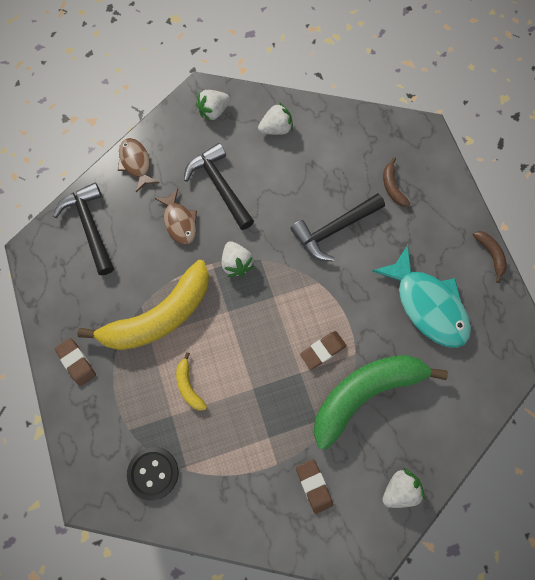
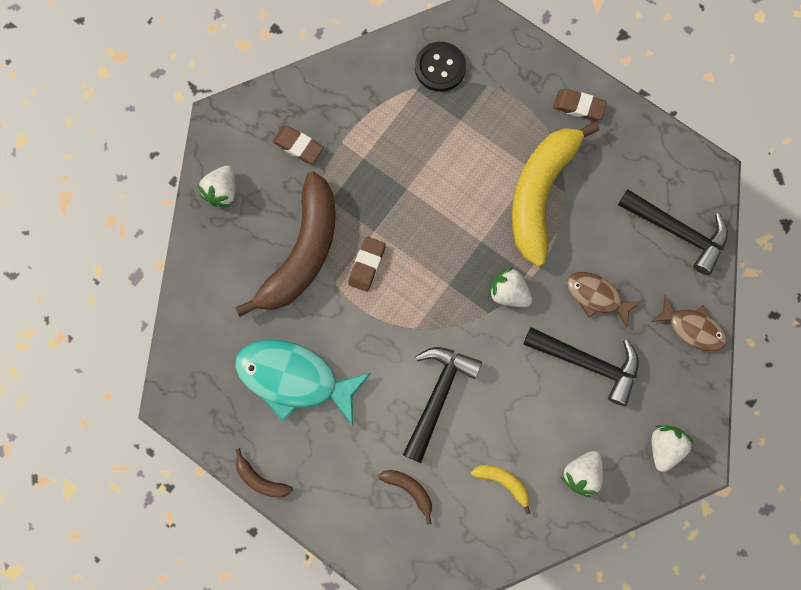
camera: 145 degrees right, 5 degrees up
(189, 386) = (465, 153): yellow banana -> yellow banana (503, 482)
(365, 393) = (302, 252): green banana -> brown banana

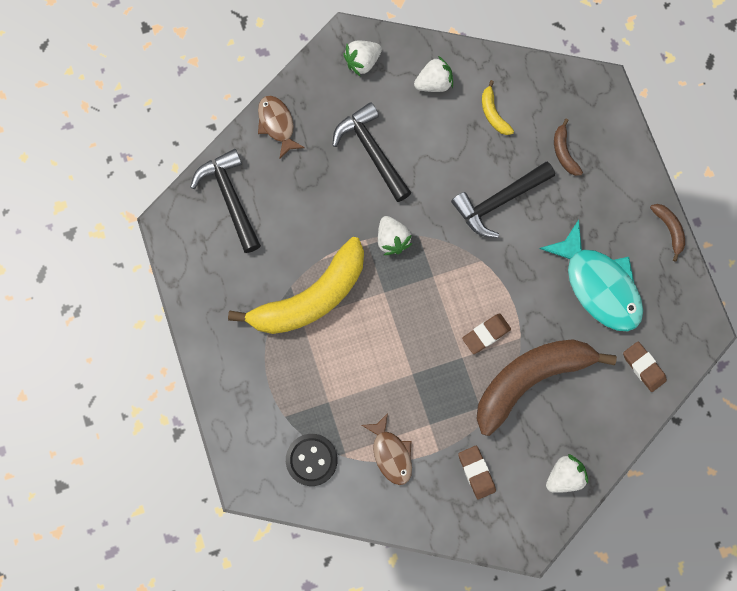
camera: 145 degrees left, 0 degrees up
(578, 106) = (225, 346): brown eraser -> brown eraser (643, 367)
(596, 296) = (328, 193): brown fish -> brown fish (391, 453)

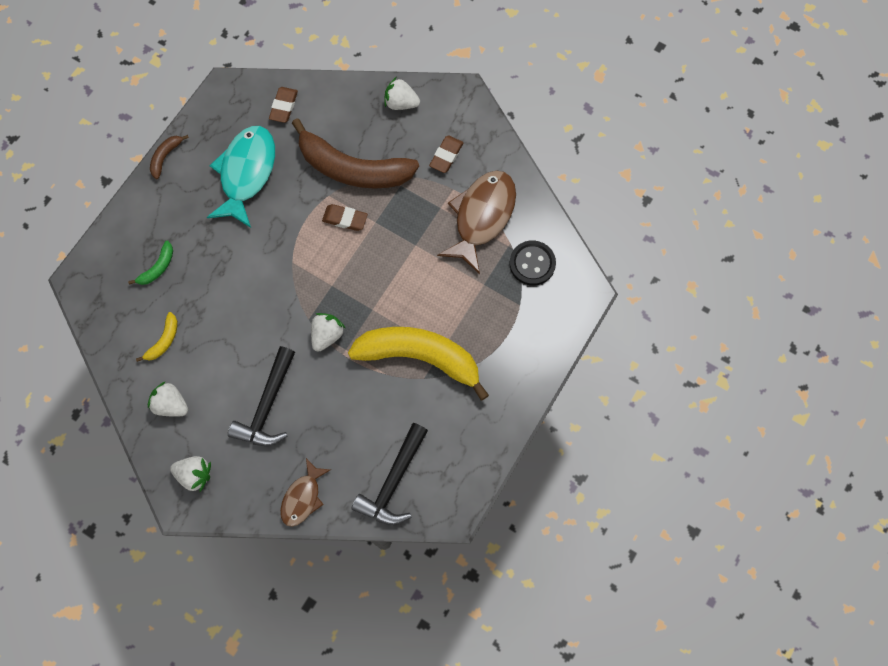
camera: 130 degrees left, 5 degrees down
(391, 453) = (482, 217): brown fish -> brown fish, size x1.75
(498, 202) = (235, 284): black hammer -> none
(564, 152) = (158, 267): brown banana -> green banana

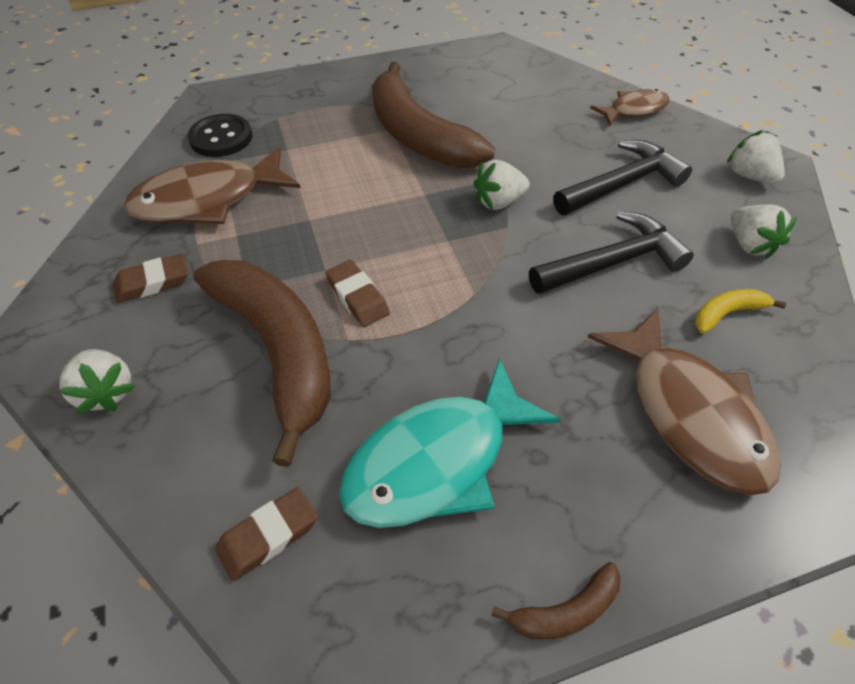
camera: 140 degrees left, 20 degrees down
(158, 267) = (689, 413): green banana -> brown fish
(393, 482) = (535, 80): black hammer -> black hammer (612, 262)
(420, 357) = (418, 136): yellow banana -> brown banana

